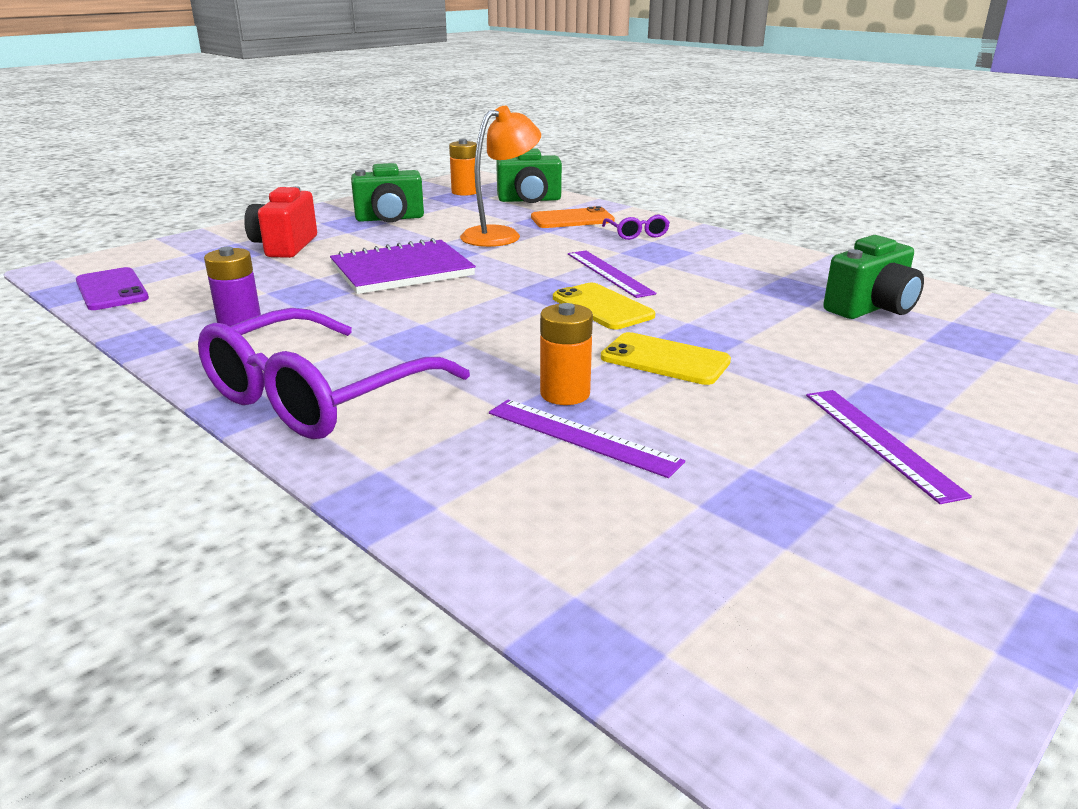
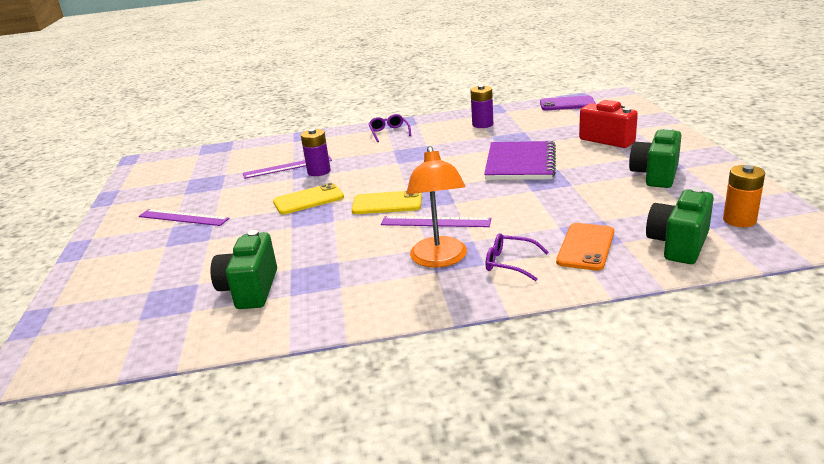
camera: 130 degrees right, 0 degrees up
(316, 397) = (389, 132): purple glasses -> purple glasses, size x0.43
(500, 235) = (567, 206): orange lamp -> orange lamp (440, 259)
(565, 394) = (319, 171): orange battery -> purple battery

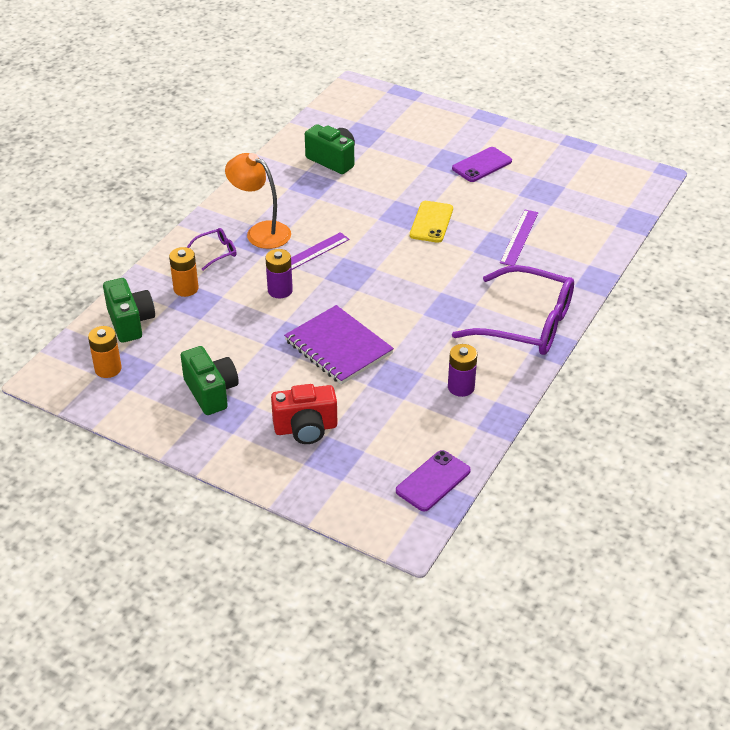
camera: 125 degrees right, 15 degrees up
(183, 217) = (482, 165): purple ruler -> purple phone
(319, 171) = (483, 247): purple battery -> purple battery (280, 290)
(387, 203) = (369, 250): yellow phone -> none
(389, 132) = (528, 324): purple glasses -> purple glasses, size x2.34
(585, 247) = (186, 288): orange phone -> orange battery

